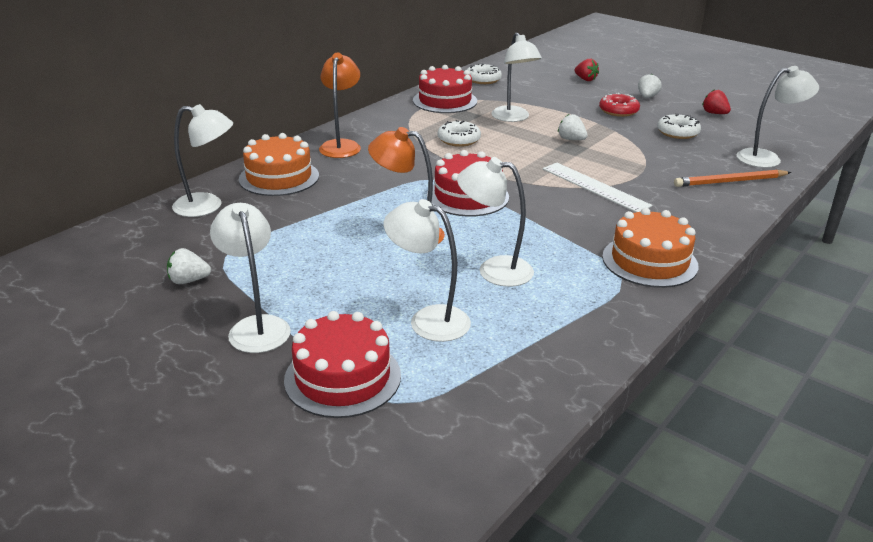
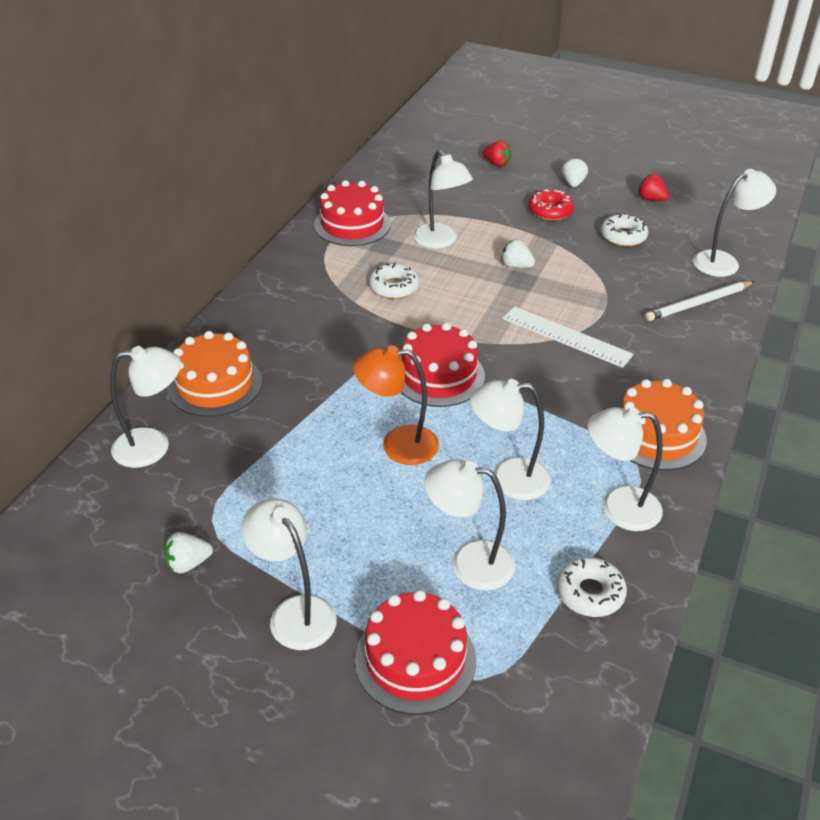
camera: 15 degrees left, 10 degrees up
(341, 145) = (264, 319): orange lamp -> none
(483, 79) = (382, 181): white donut -> white donut (590, 593)
(588, 305) = (618, 508): none -> white lamp
(730, 182) = (698, 304): orange pencil -> white pencil

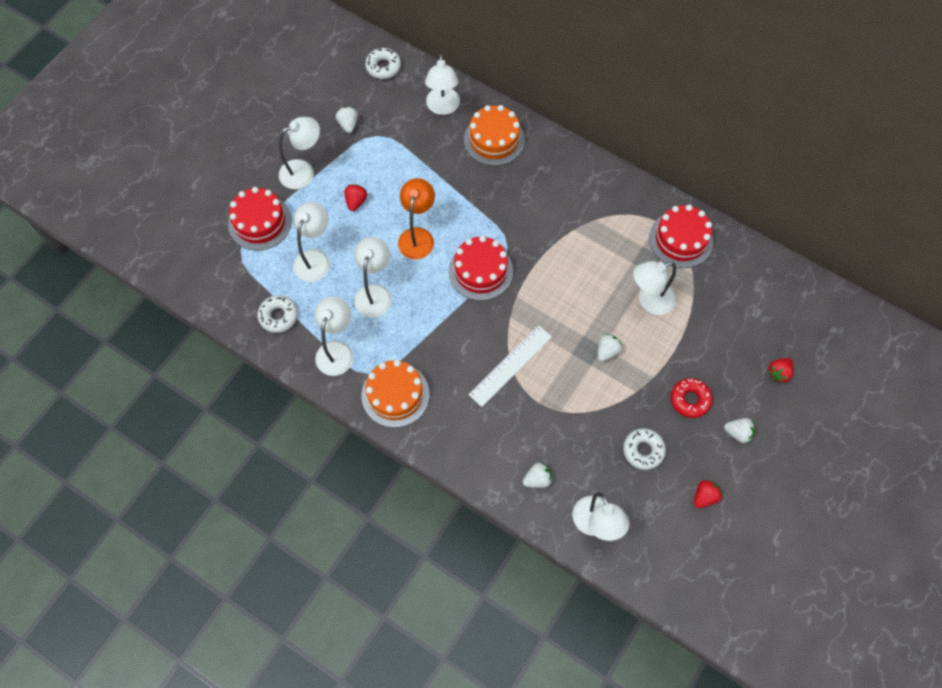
camera: 100 degrees right, 25 degrees up
(348, 527) = (356, 201): none -> red strawberry
(394, 287) = (588, 258): white donut -> white donut (383, 67)
(698, 304) = (537, 479): white pencil -> white strawberry

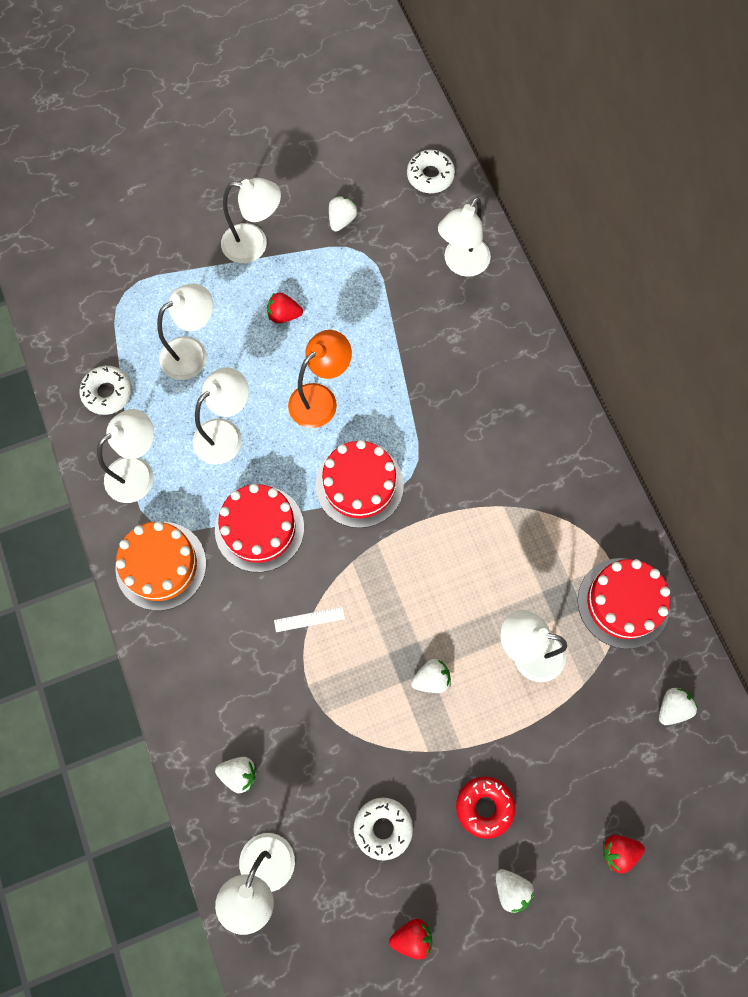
camera: 35 degrees right, 5 degrees up
(260, 222) = (166, 274): red cake -> red cake (259, 528)
(356, 201) = (284, 315): red strawberry -> red strawberry turned 135 degrees counterclockwise
(494, 140) = (491, 339): orange cake -> none
(510, 365) = (309, 619): white ruler -> white ruler, size x0.50
(749, 278) = (672, 708): none -> white strawberry

